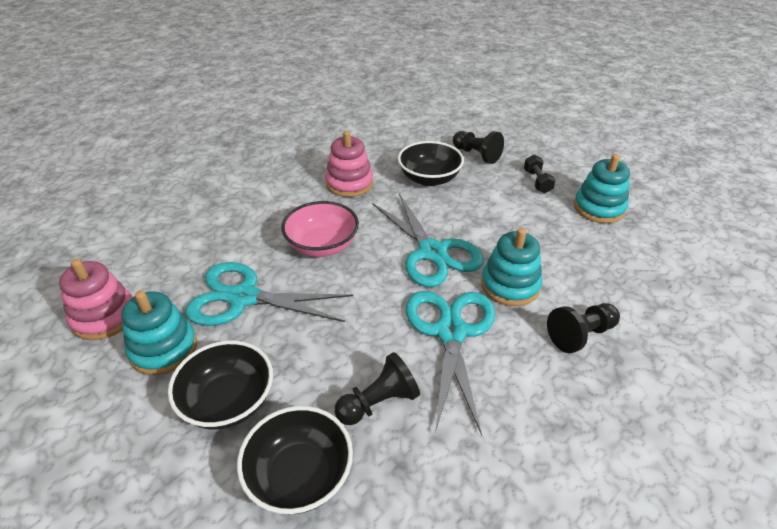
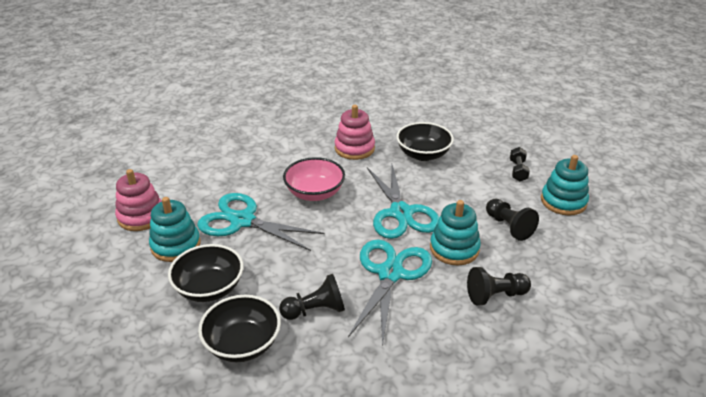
camera: 15 degrees right, 5 degrees down
(476, 155) = (474, 140): black pawn -> black pawn (509, 226)

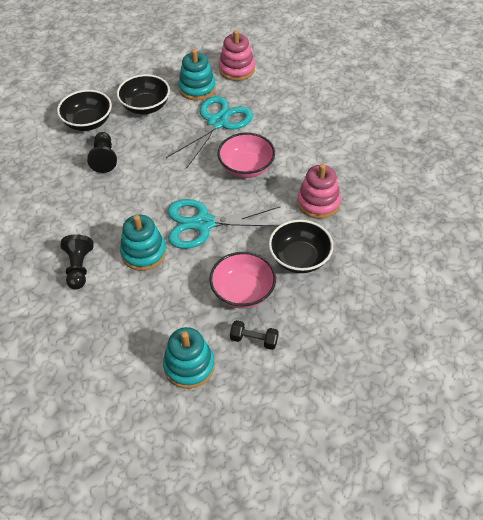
camera: 100 degrees right, 15 degrees up
(390, 274) = (127, 205): turquoise scissors -> none
(473, 181) = (243, 292): none -> pink bowl
(509, 226) = (162, 303): black pawn -> none

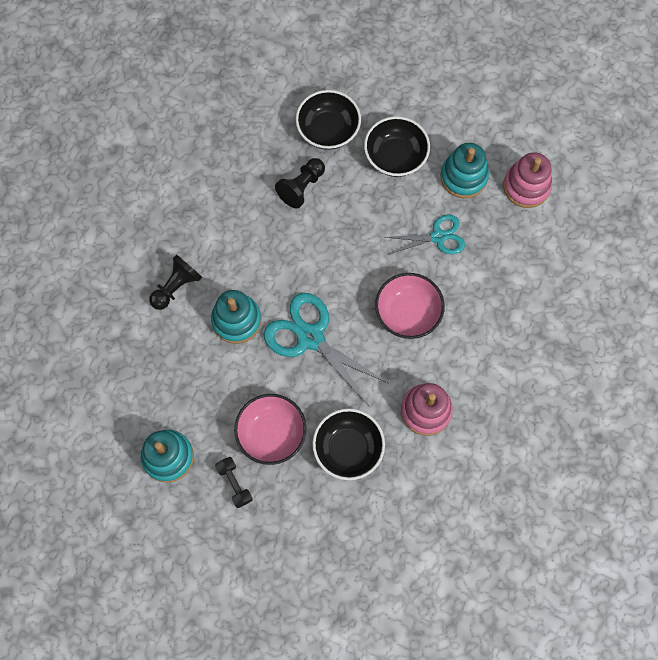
camera: 45 degrees right, 20 degrees up
(217, 122) = (438, 237): turquoise scissors -> turquoise scissors, size x0.62

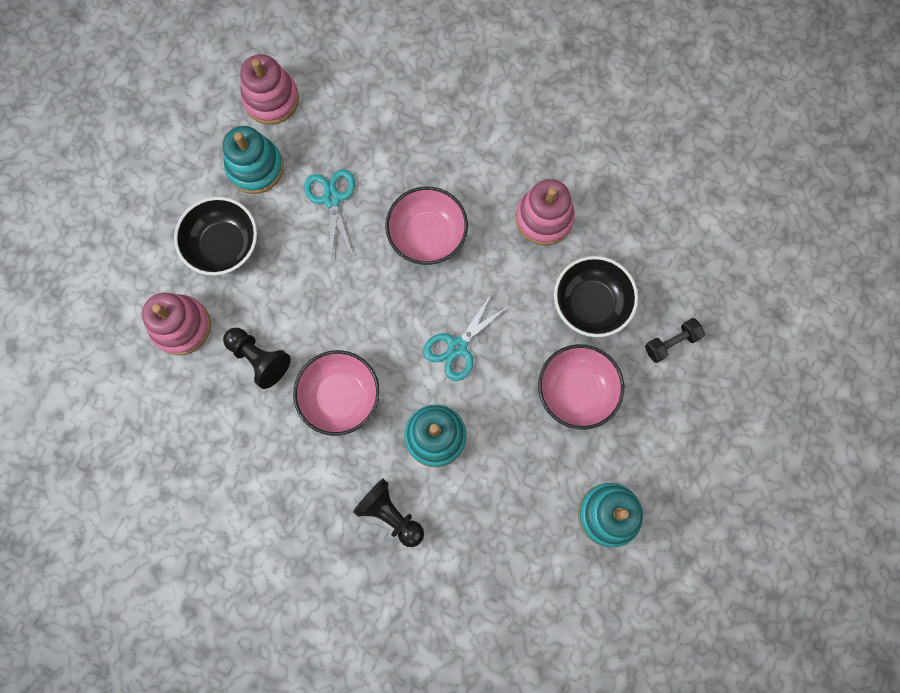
camera: 90 degrees left, 5 degrees up
(234, 483) = (637, 433): black dumbbell -> black dumbbell (671, 343)
(270, 248) = (340, 397): none -> pink bowl
(310, 337) = (457, 347): turquoise scissors -> turquoise scissors, size x0.62
(328, 130) = (181, 326): black bowl -> pink stacking toy

